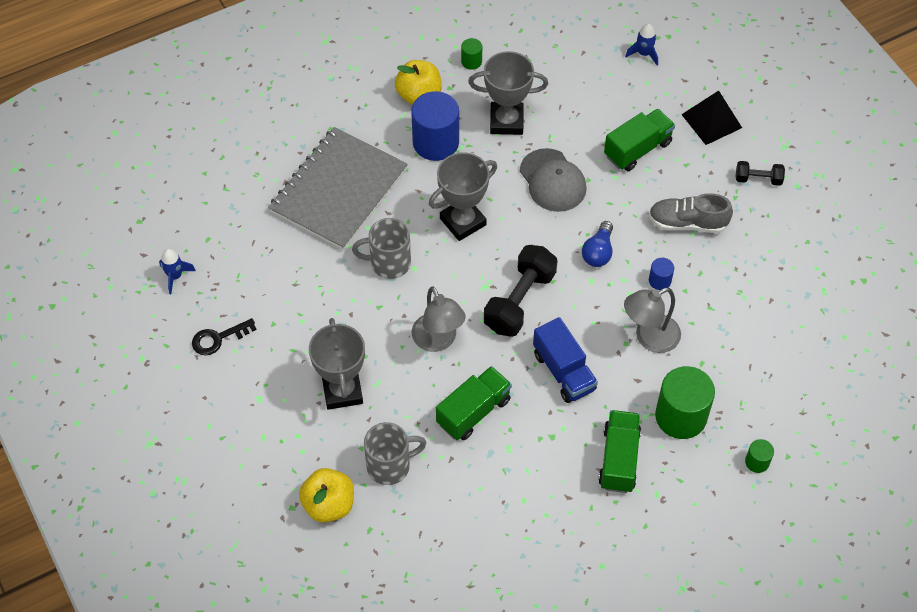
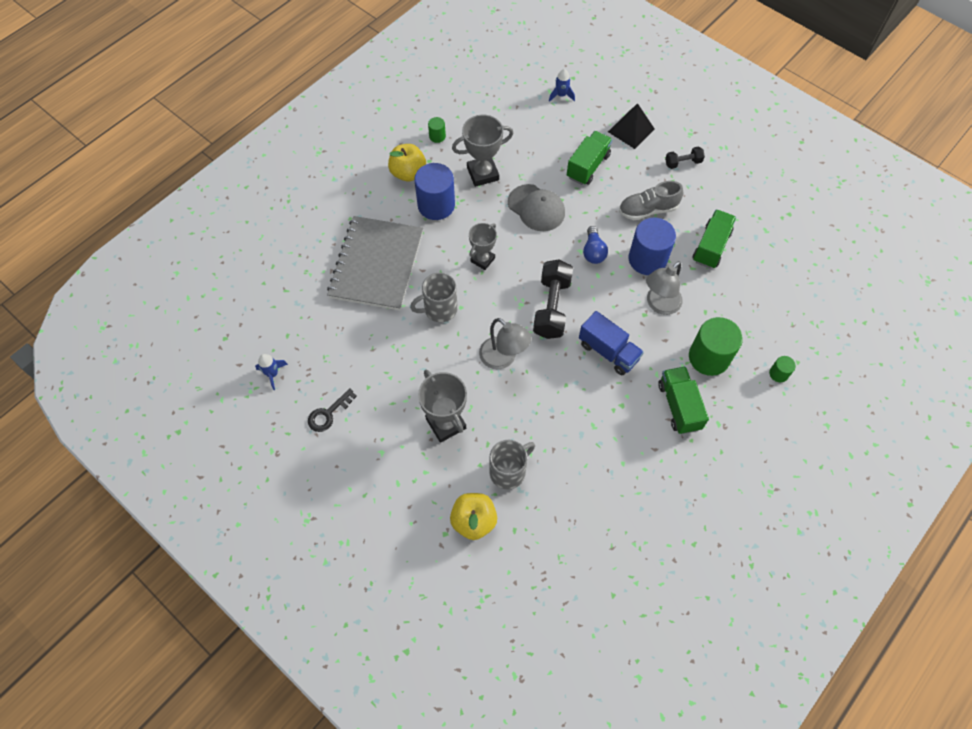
camera: 20 degrees left, 5 degrees up
(463, 222) = (482, 260): grey trophy -> grey trophy, size x0.66
(473, 412) = (554, 406): green truck -> green truck (711, 246)
(659, 281) = (647, 259): blue cylinder -> blue cylinder, size x2.16

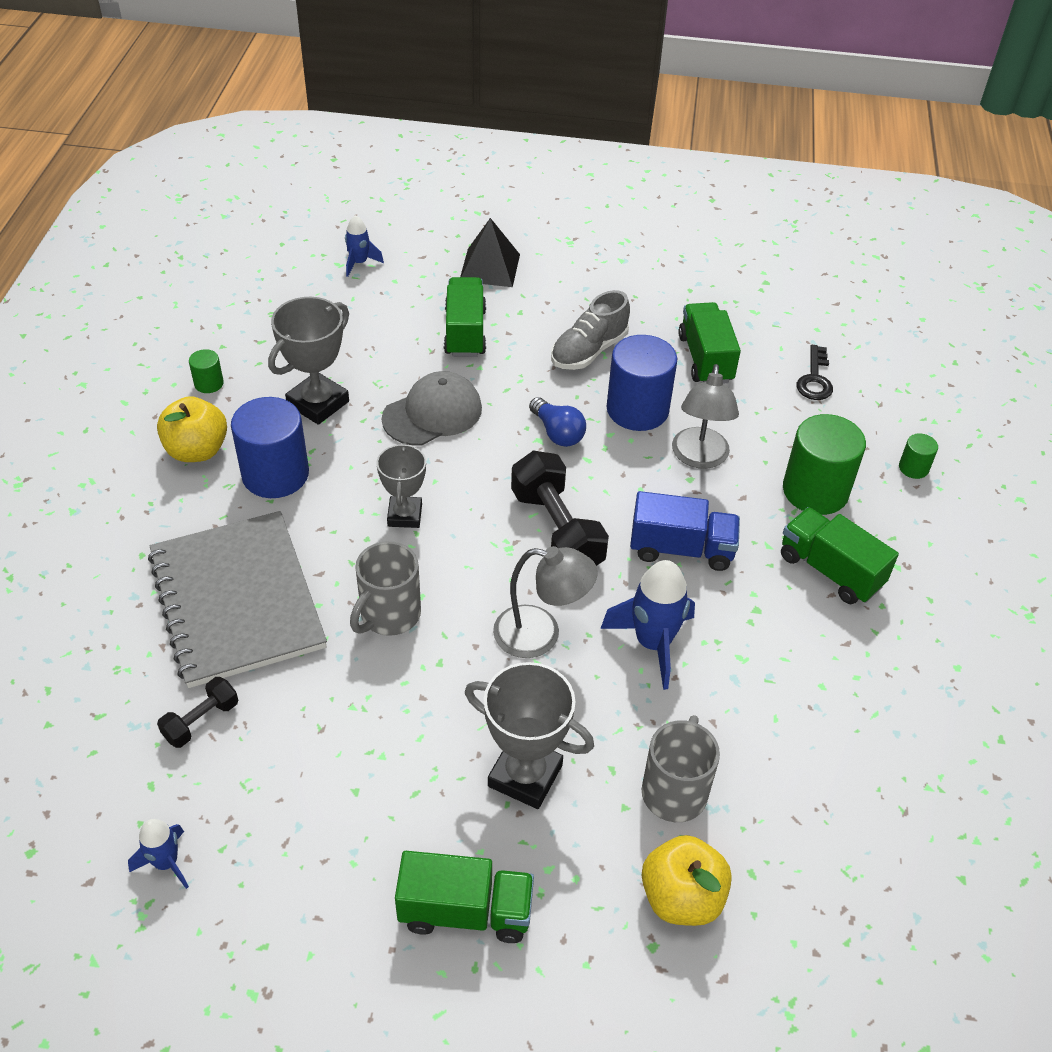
camera: 35 degrees left, 15 degrees down
(328, 413) = (316, 871): black key -> black key (814, 379)
(377, 469) = (465, 911): none -> green truck
(536, 208) = (432, 413): grey cap -> grey cap turned 45 degrees counterclockwise
(554, 393) = (653, 643): none -> blue rocket
(683, 163) = (588, 278): black dumbbell -> black dumbbell (201, 721)

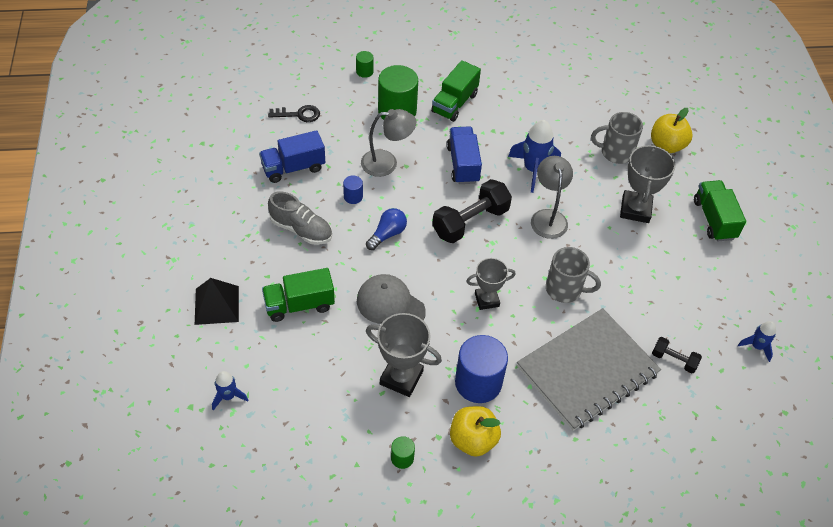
camera: 105 degrees left, 5 degrees up
(637, 409) = (353, 197): blue cylinder -> blue cylinder, size x0.46
(705, 359) = (293, 168): green truck -> blue truck

